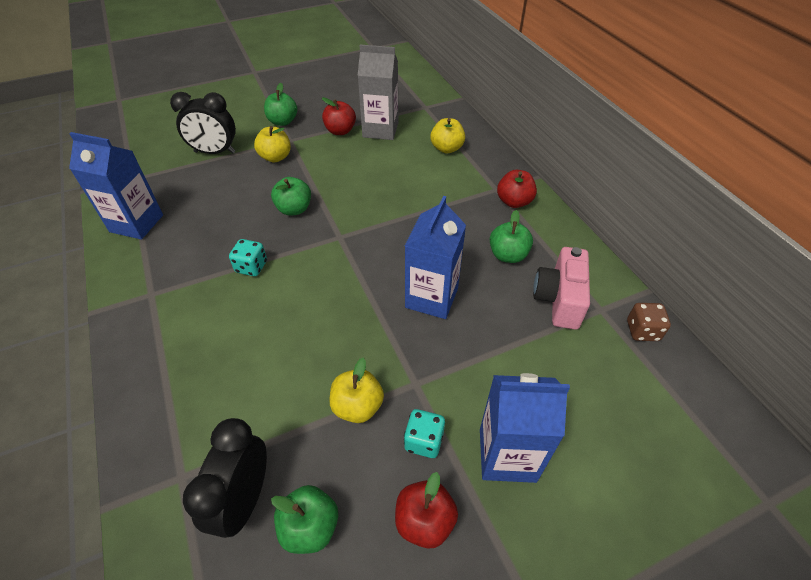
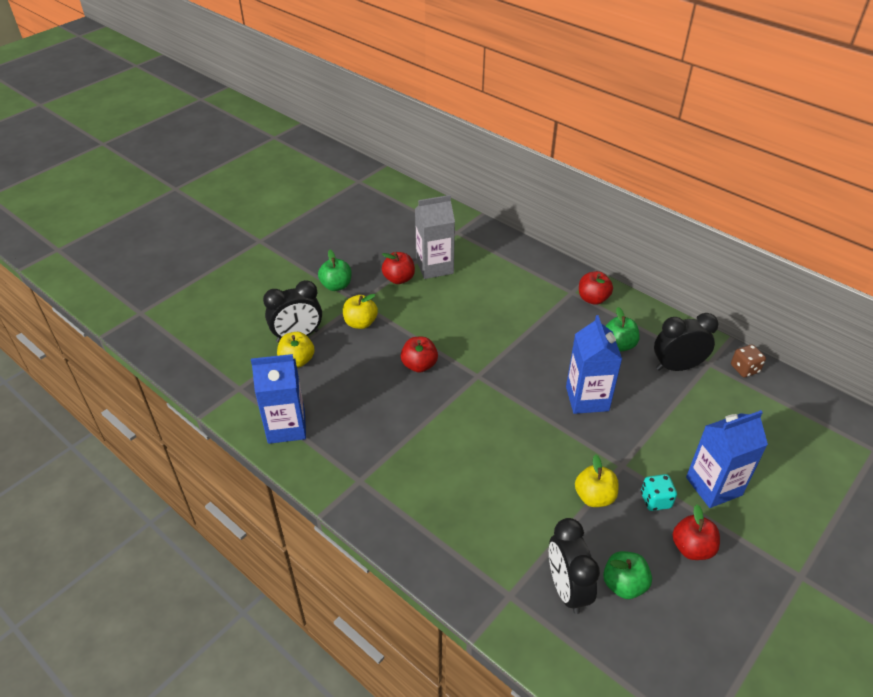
camera: 25 degrees left, 5 degrees down
(251, 267) = (426, 427): turquoise dice -> none
(294, 209) = (419, 365): green apple -> red apple
(447, 148) = (505, 267): yellow apple -> yellow apple (297, 360)
(559, 300) = (677, 367): pink camera -> black clock

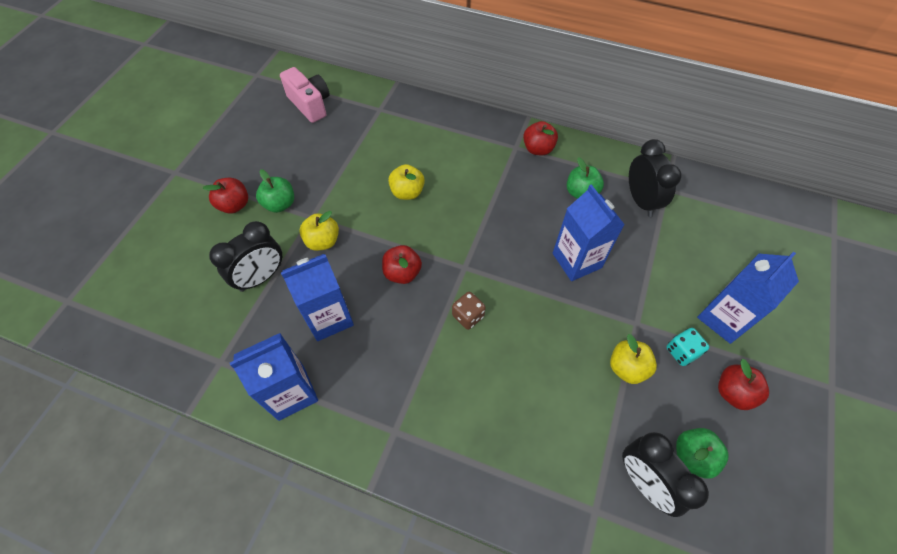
camera: 20 degrees left, 15 degrees up
(297, 360) = (272, 307): yellow apple -> yellow apple (407, 192)
(341, 381) = (329, 317): none -> blue carton
(395, 214) = (310, 104): none -> pink camera
(399, 279) = (342, 178): red apple -> red apple (234, 205)
(434, 267) = (373, 154): grey carton -> none
(677, 367) = (641, 201): black clock -> black clock turned 105 degrees clockwise
(744, 369) = (698, 186): brown dice -> brown dice (468, 316)

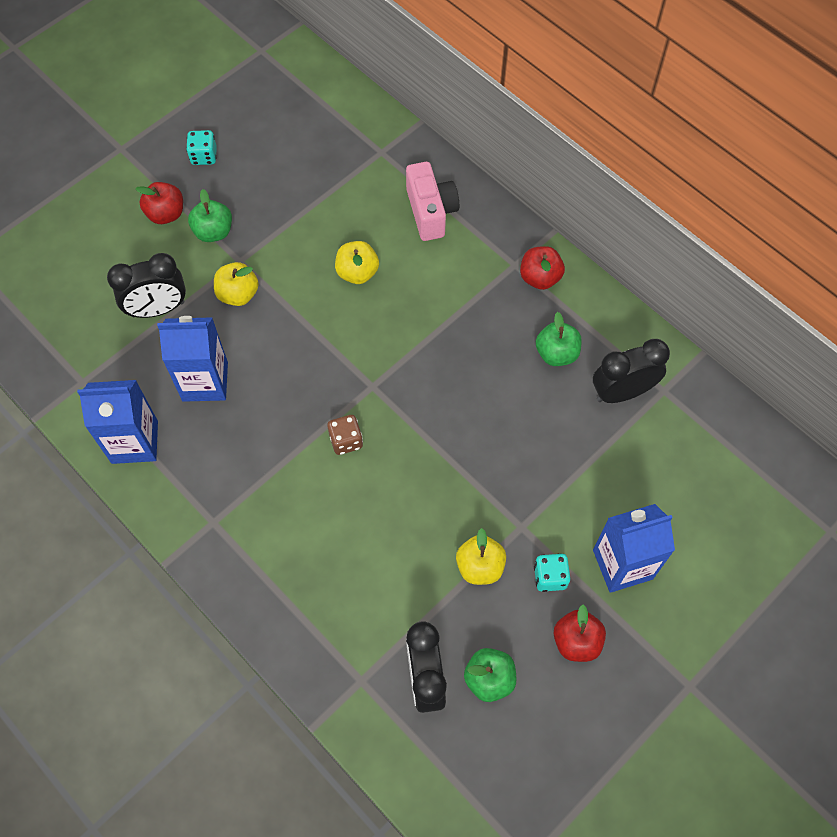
camera: 25 degrees right, 5 degrees up
(246, 155) = (204, 156): none -> turquoise dice
(310, 104) = (304, 115): pink camera -> pink camera (431, 212)
(402, 273) = (303, 365): red apple -> none
(576, 260) = (500, 430): blue carton -> none
(641, 201) = (622, 392): black clock -> black clock turned 120 degrees counterclockwise

